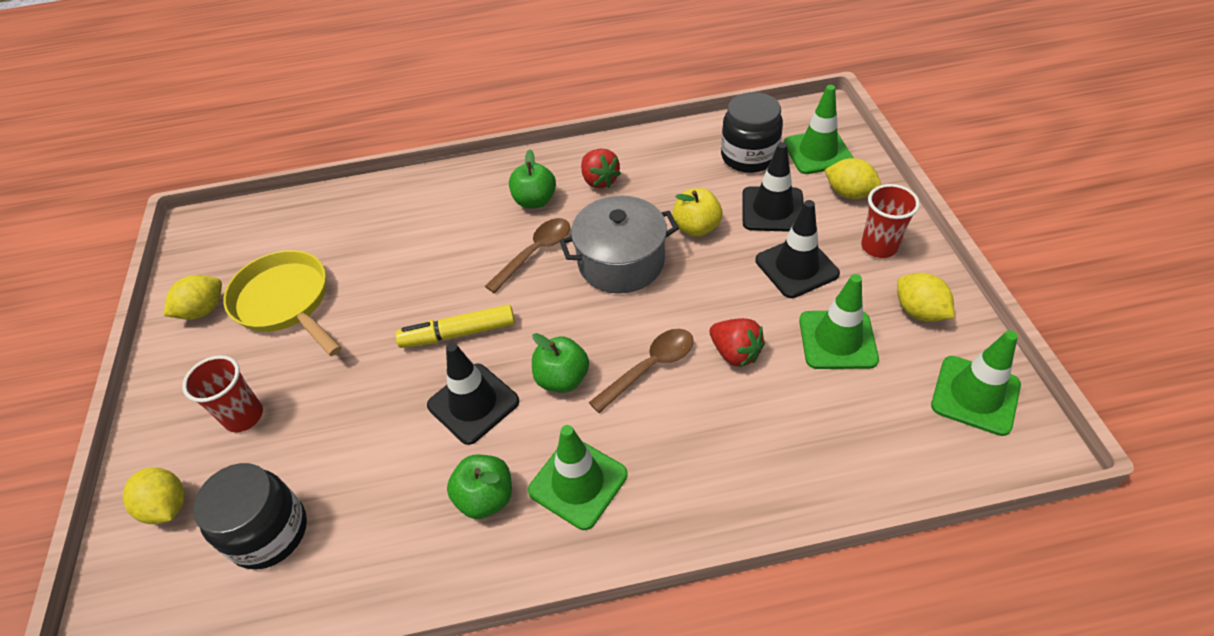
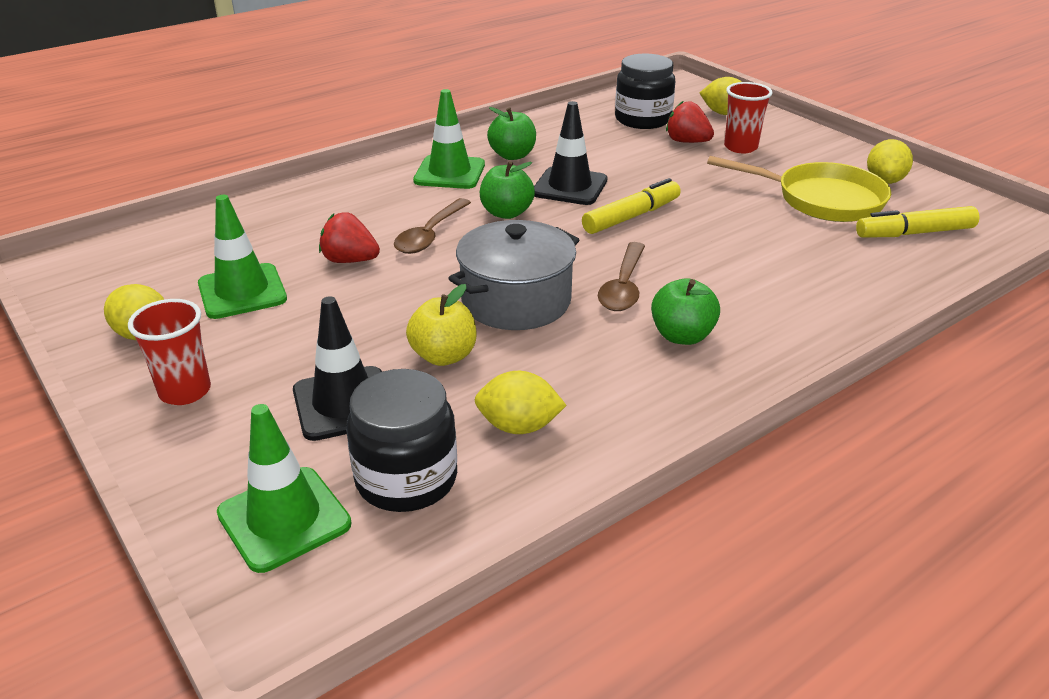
camera: 150 degrees right, 15 degrees down
(278, 242) = (914, 233): none -> yellow marker
(599, 180) = (619, 381): red strawberry -> red strawberry (687, 142)
(796, 267) = (297, 344): black traffic cone -> none
(849, 193) = (226, 456): yellow lemon -> yellow lemon (519, 426)
(975, 395) = (100, 283): green traffic cone -> none

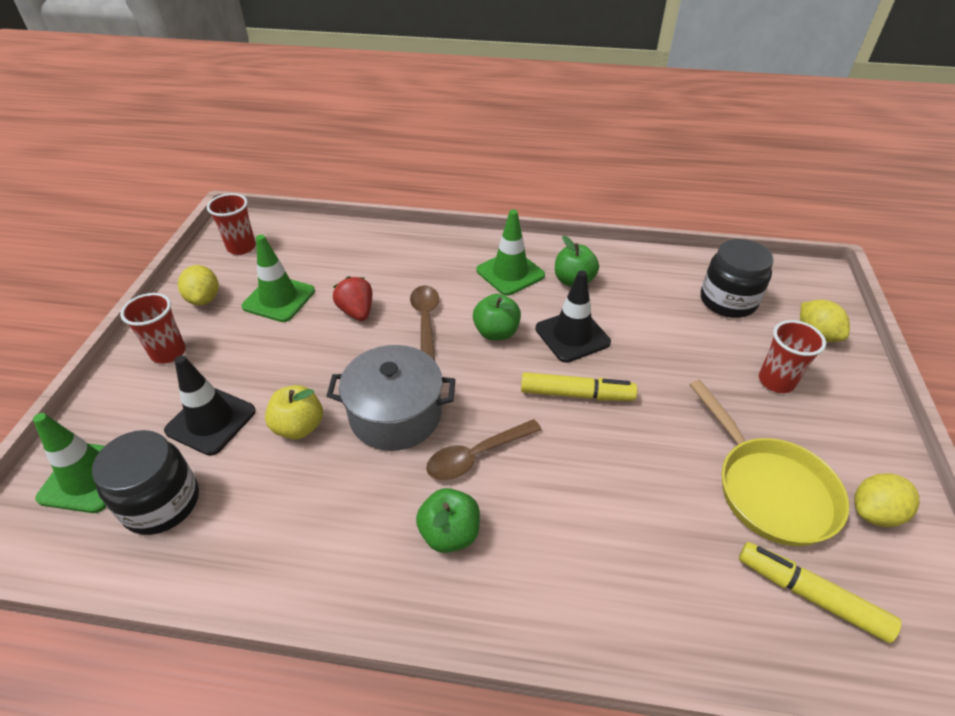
camera: 45 degrees right, 10 degrees up
(107, 278) = (241, 247): none -> red cup
(430, 235) = (425, 320): brown spoon -> brown spoon turned 105 degrees clockwise
(519, 426) = (257, 518): yellow lemon -> none
(687, 142) = (733, 346): red strawberry -> none

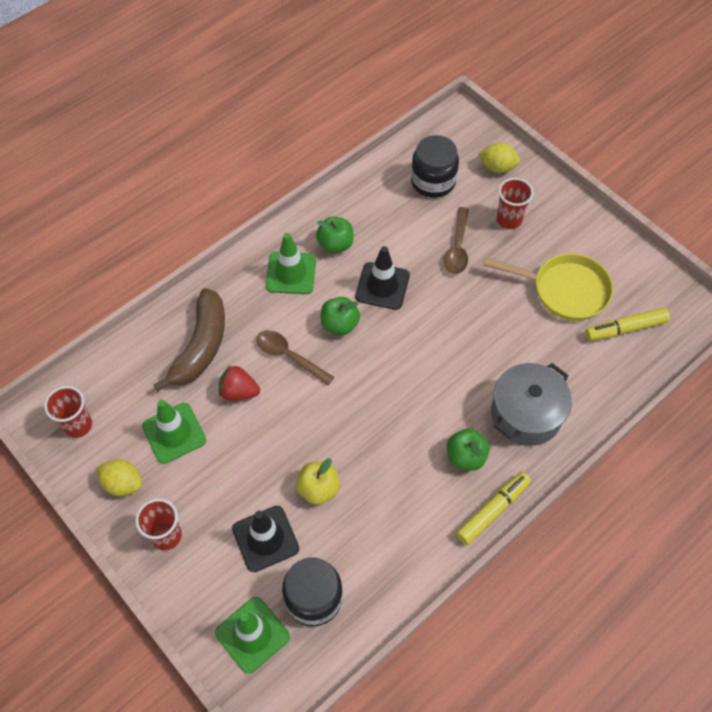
camera: 50 degrees left, 15 degrees up
(379, 266) = (201, 346): none -> brown banana
(395, 414) = (357, 429): grey pot -> grey pot (526, 414)
(477, 455) = (427, 407): brown spoon -> brown spoon (457, 247)
(576, 394) = (429, 323): yellow marker -> yellow marker (492, 510)
(874, 513) = (612, 261): yellow lemon -> none

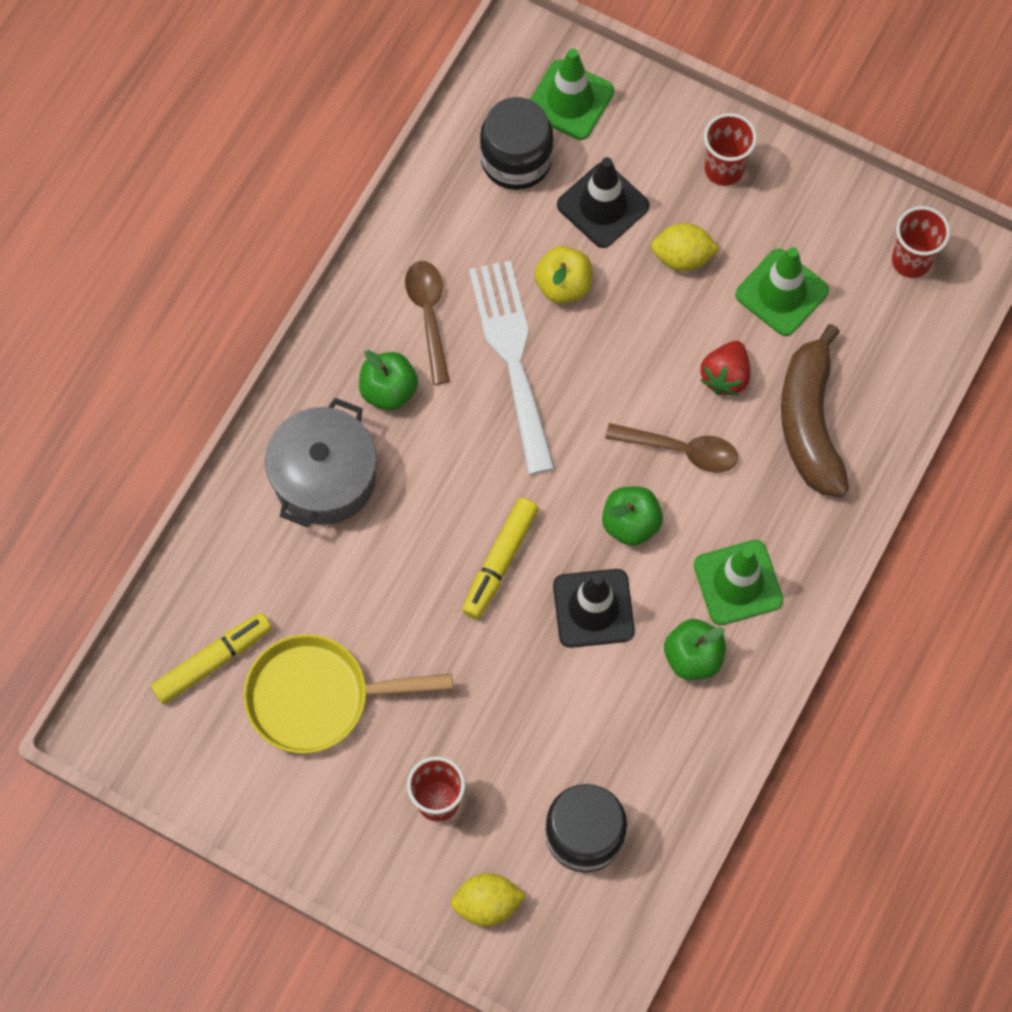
camera: 160 degrees right, 10 degrees up
(123, 484) = (811, 210): yellow lemon -> yellow lemon (682, 257)
(239, 392) = (725, 376): red strawberry -> red strawberry turned 120 degrees clockwise
(373, 451) = (512, 356): none -> white fork
(457, 247) = (503, 717): brown spoon -> brown spoon (429, 316)
(492, 510) = (333, 333): yellow marker -> yellow marker (499, 561)

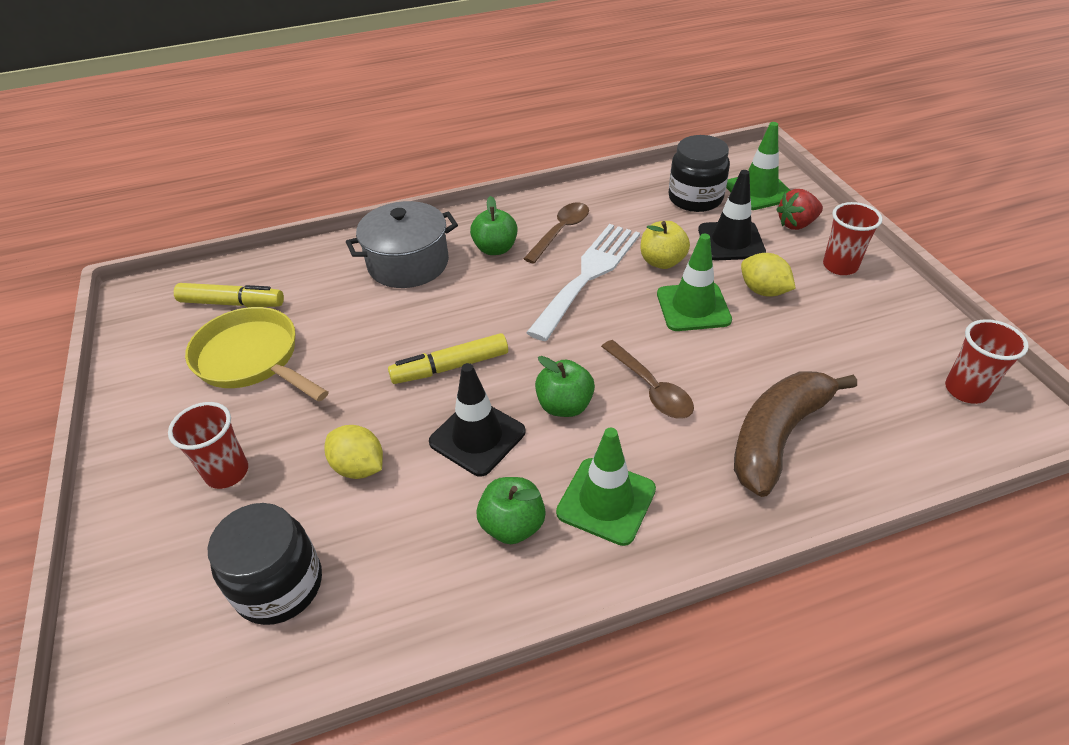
camera: 45 degrees right, 25 degrees down
(487, 904) = (155, 572): yellow lemon -> yellow lemon (359, 467)
(725, 376) = (731, 368): red strawberry -> red strawberry (796, 224)
(781, 292) = (826, 348): green traffic cone -> green traffic cone (693, 307)

